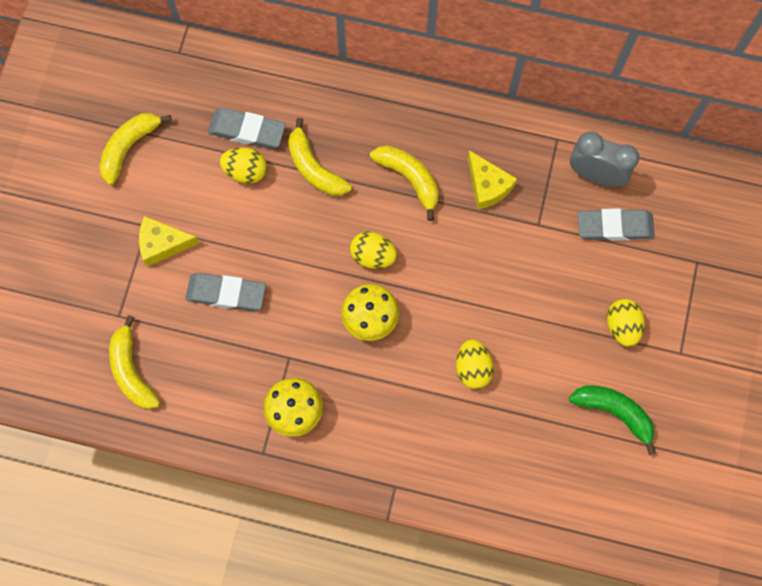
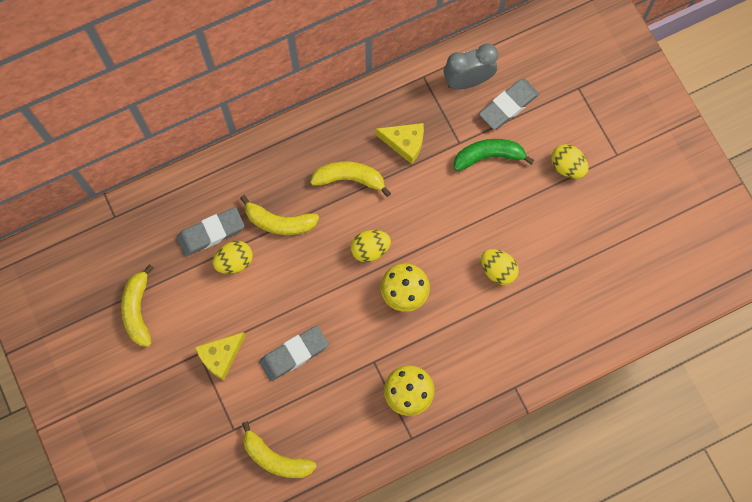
camera: 40 degrees left, 0 degrees up
(614, 412) = (609, 225): green banana -> green banana (488, 156)

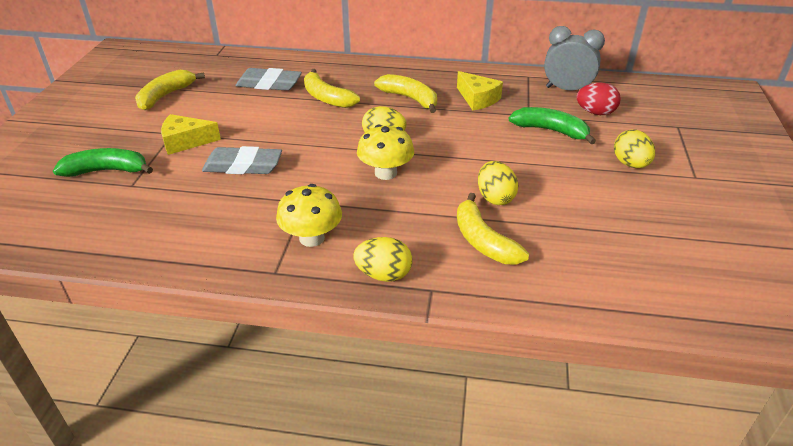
camera: 35 degrees right, 35 degrees down
(197, 428) = (107, 171): none -> green banana
(234, 261) = (267, 102): yellow egg -> yellow egg (383, 275)
(275, 458) = (136, 220): yellow banana -> yellow banana (483, 241)
(508, 106) = (595, 113): grey eraser -> red egg

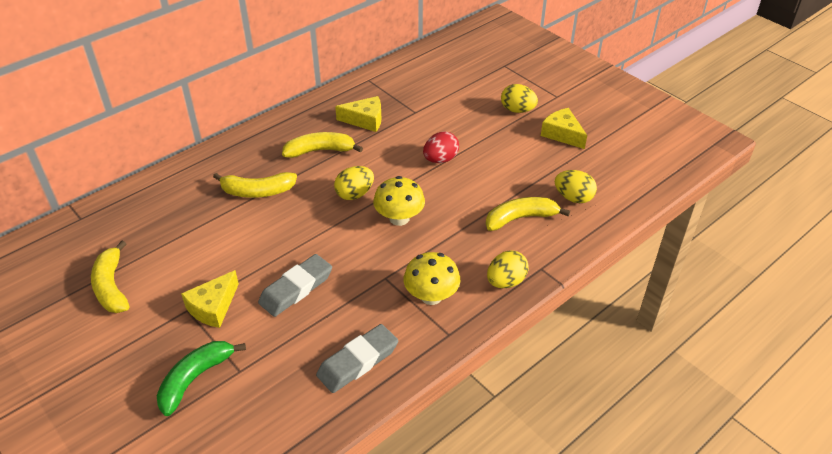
camera: 50 degrees left, 5 degrees up
(269, 84) = (187, 212): grey eraser -> grey eraser (358, 361)
(483, 241) = (520, 218): yellow banana -> yellow banana turned 150 degrees clockwise
(495, 198) = (485, 186): yellow egg -> yellow egg (573, 198)
(550, 131) = (445, 115): green banana -> none
(567, 90) = (408, 76): grey clock -> none
(595, 113) = (449, 84): red egg -> red egg (440, 159)
(646, 208) = (562, 134): none -> yellow cheese

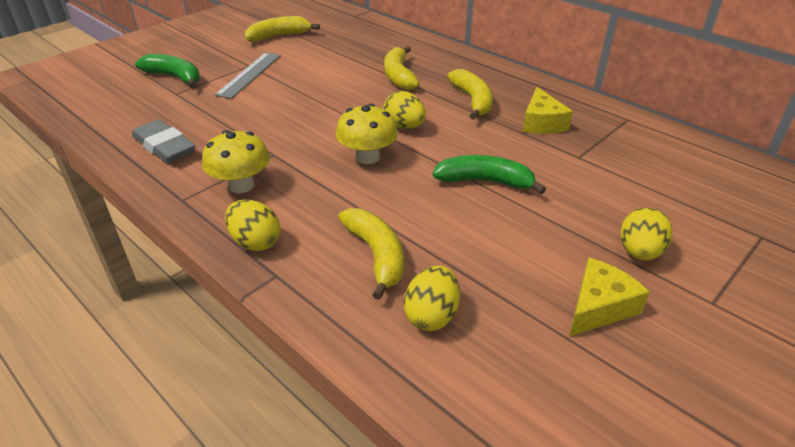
camera: 85 degrees right, 5 degrees down
(213, 307) = (249, 74): yellow cheese -> grey ruler
(296, 288) = (265, 107): grey eraser -> none
(440, 159) = (485, 181): red egg -> green banana

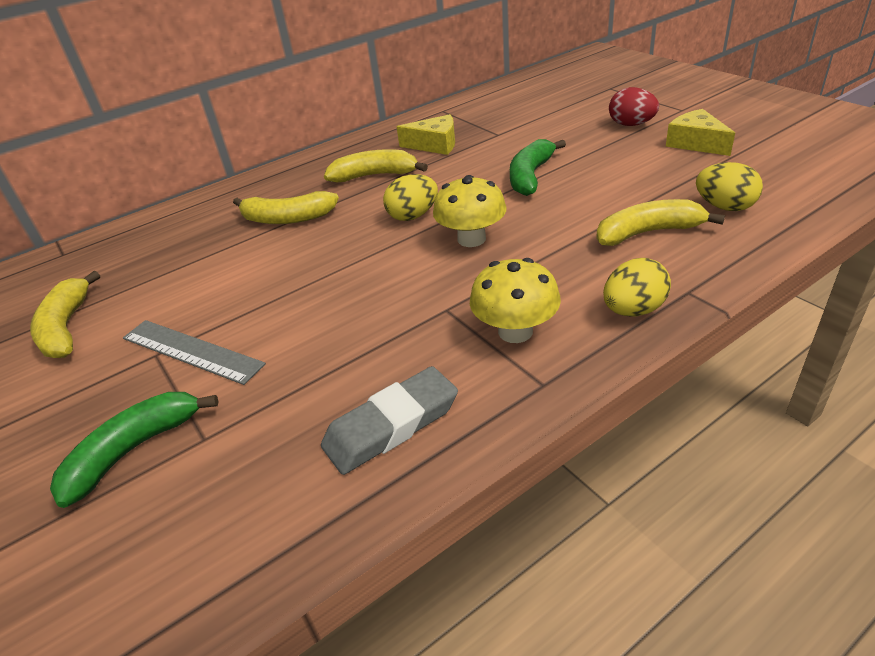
camera: 75 degrees left, 0 degrees up
(639, 252) = (631, 125): yellow egg -> red egg

